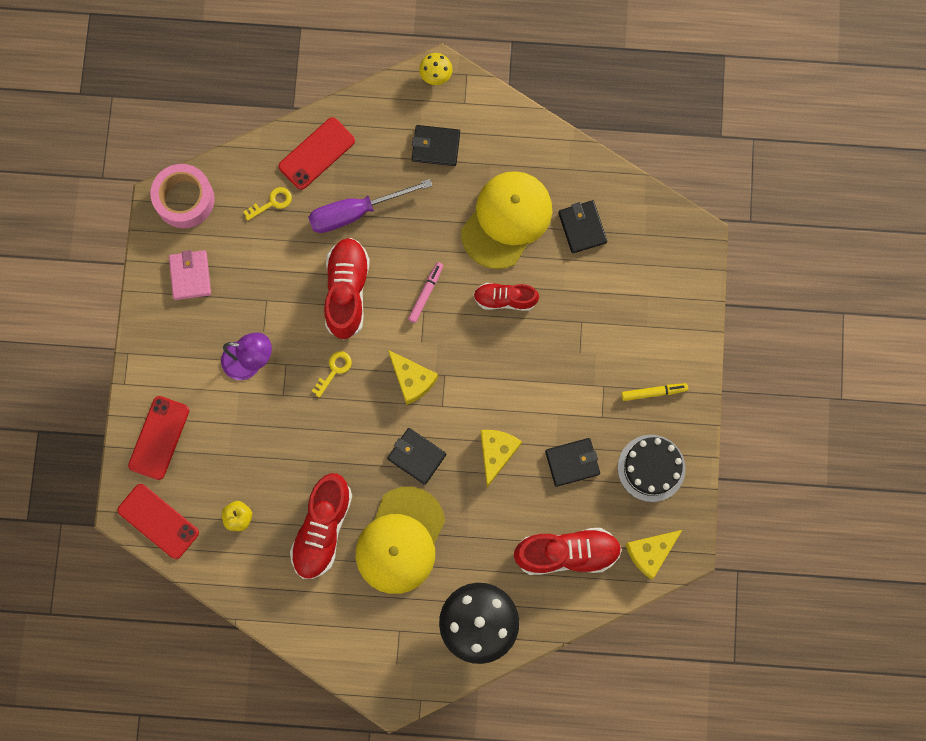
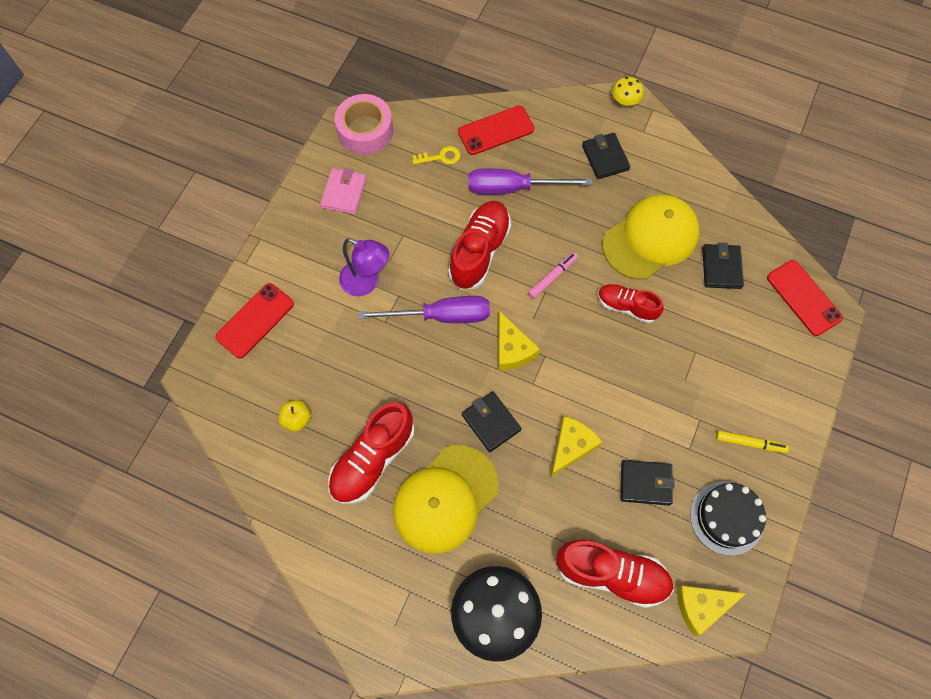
camera: 20 degrees right, 10 degrees down
(158, 521) = (220, 396): red phone -> red phone (803, 298)
(334, 370) = (441, 316): yellow key -> purple screwdriver
(435, 147) = (605, 158): black wallet -> black wallet turned 45 degrees clockwise

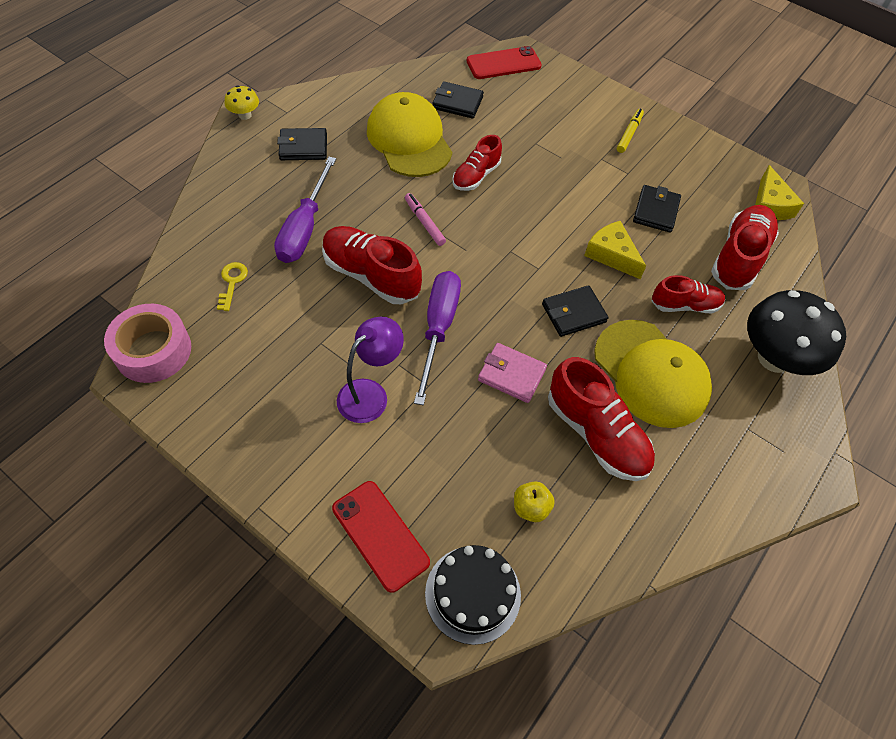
camera: 80 degrees left, 10 degrees down
(344, 193) = (233, 393): pink wallet -> pink wallet (511, 375)
(496, 130) = (223, 224): red phone -> none
(512, 349) = (496, 275): yellow cheese -> none
(532, 523) = (684, 305): none -> red shoe
(726, 518) = (693, 167): black cake -> black cake (473, 594)

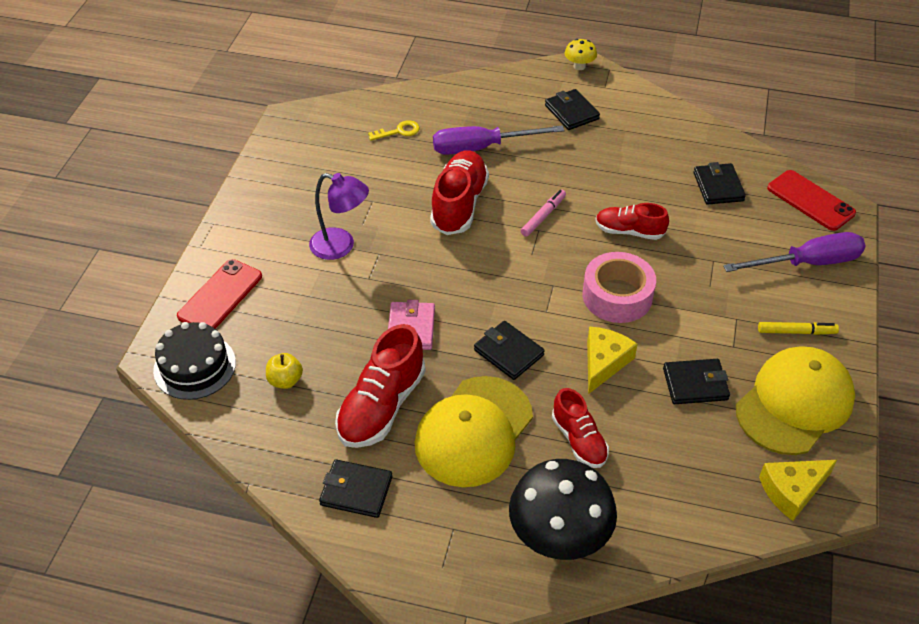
camera: 70 degrees right, 10 degrees down
(153, 350) = (313, 119): pink tape -> pink tape (617, 296)
(409, 140) = (638, 172): yellow cap -> yellow cap (794, 403)
(438, 328) = (430, 265): purple screwdriver -> purple screwdriver (808, 263)
(687, 490) = (356, 491): none -> black wallet
(739, 258) = (682, 475): red shoe -> none

